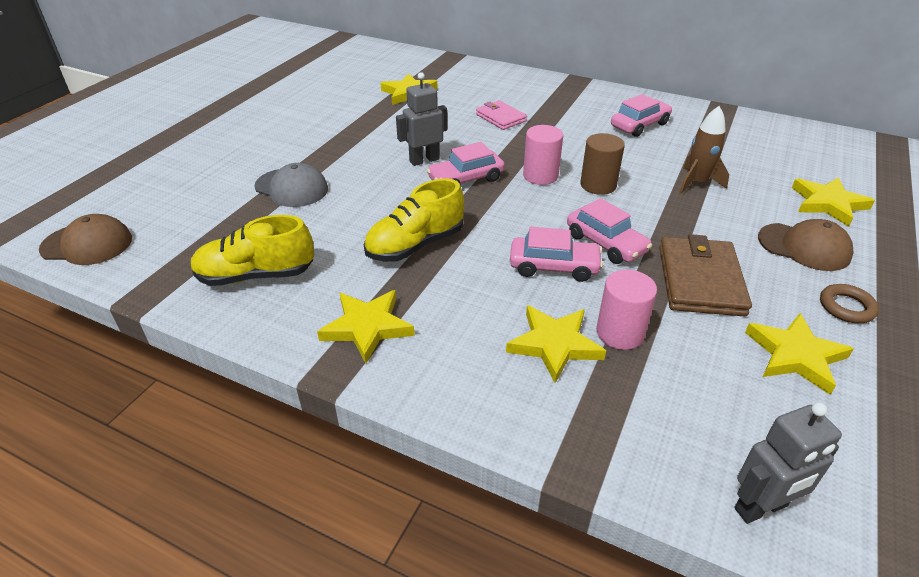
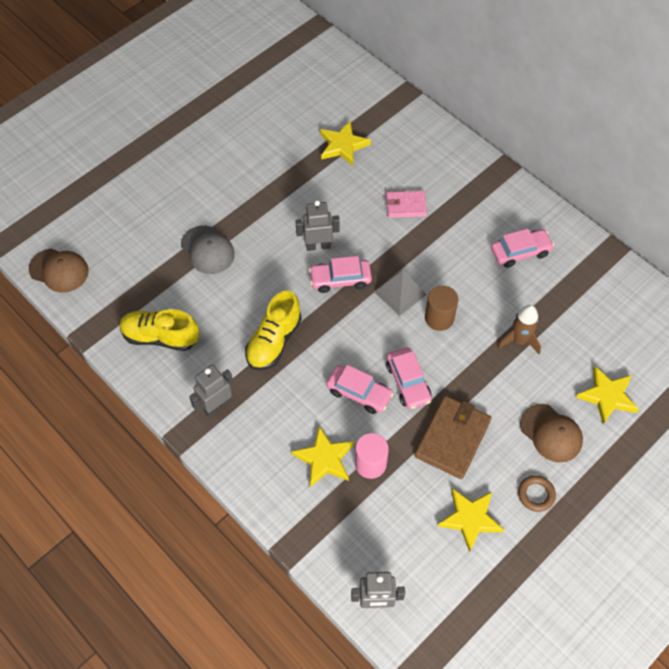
camera: 20 degrees right, 20 degrees up
(367, 327) = (216, 406): yellow star -> grey robot
(415, 245) = (274, 341): yellow shoe -> yellow shoe turned 45 degrees counterclockwise
(500, 118) = (405, 206): pink wallet -> pink wallet turned 75 degrees counterclockwise
(540, 176) = (400, 293): pink cylinder -> grey pyramid

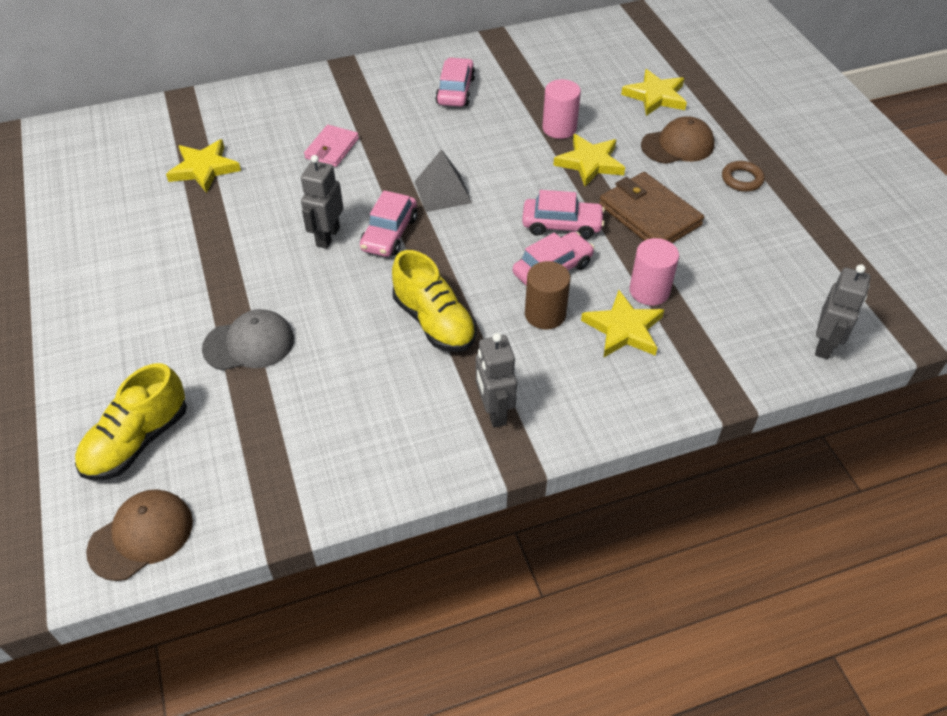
camera: 65 degrees left, 10 degrees down
(160, 337) = (349, 440): yellow shoe -> yellow shoe (137, 441)
(439, 318) = (495, 174): brown cylinder -> brown cylinder (545, 314)
(470, 519) = (751, 235): yellow star -> yellow star (590, 163)
(519, 340) = (559, 128): brown rocket -> pink cylinder

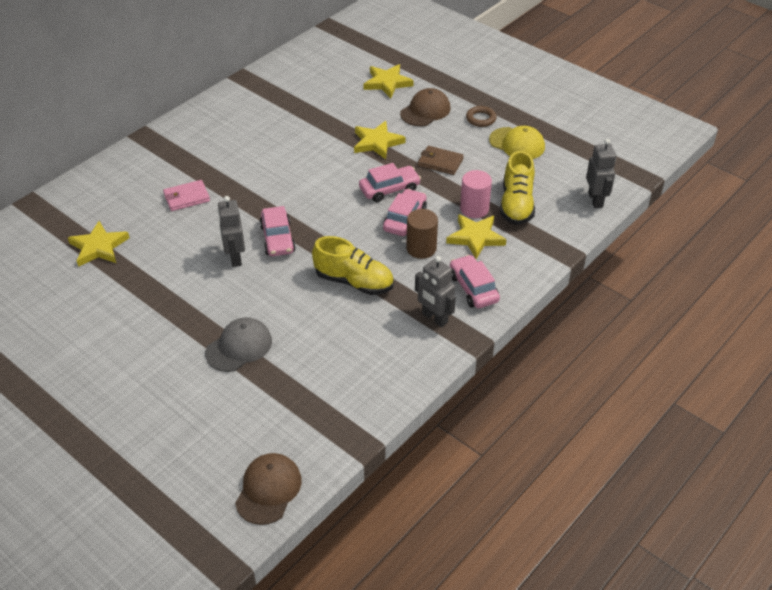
camera: 30 degrees left, 5 degrees down
(137, 441) = (214, 439): yellow shoe -> yellow shoe (516, 204)
(332, 148) = (186, 197): pink wallet -> pink wallet turned 75 degrees clockwise
(443, 192) = (292, 198): grey pyramid -> none
(455, 91) = (245, 126): pink car -> pink car (473, 288)
(559, 128) = (339, 127): pink cylinder -> none
(649, 215) = (440, 162): brown wallet -> brown wallet, size x0.62
(767, 228) = (517, 144): none -> yellow cap

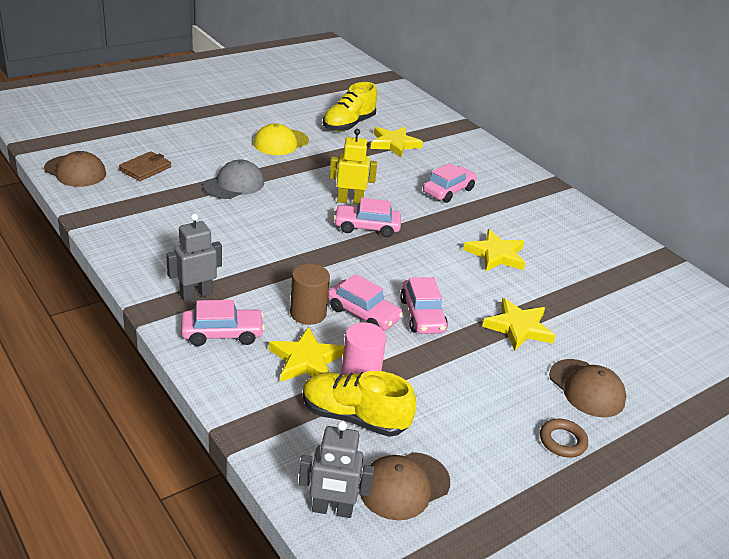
camera: 100 degrees right, 10 degrees down
(186, 197) = (448, 191): pink wallet -> pink car
(235, 257) = (350, 201): grey robot -> yellow robot
(239, 347) = (234, 184): grey cap -> grey cap turned 105 degrees counterclockwise
(354, 282) = (280, 258): yellow shoe -> yellow shoe (349, 124)
(387, 83) = (657, 369): yellow star -> yellow star (496, 255)
(440, 162) = (465, 371): brown wallet -> brown wallet (145, 169)
(517, 144) = (493, 463): yellow cap -> yellow cap (281, 142)
(558, 175) = (404, 486): none -> brown cap

